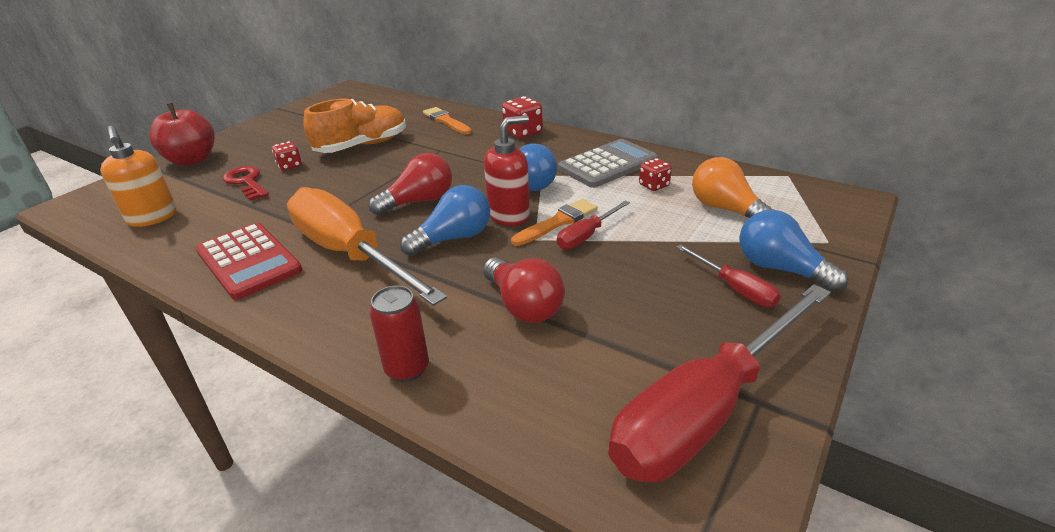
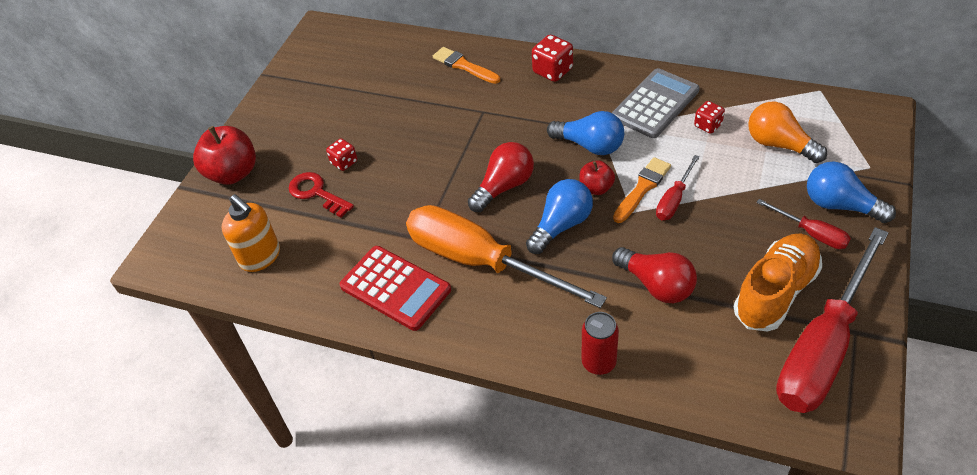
camera: 10 degrees left, 15 degrees up
(362, 146) = (399, 120): orange shoe -> orange shoe (775, 292)
(509, 215) = (596, 188): red soap dispenser -> red apple

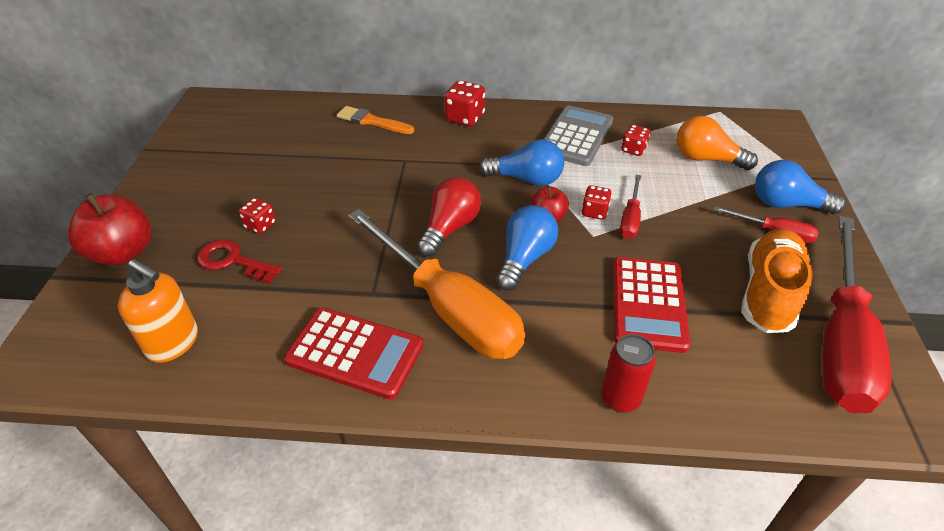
camera: 20 degrees left, 5 degrees down
(480, 261) = (448, 308): orange screwdriver -> orange screwdriver turned 150 degrees counterclockwise
(642, 188) = (594, 212): orange brush -> red dice
(656, 285) = (648, 304): red light bulb -> red calculator

